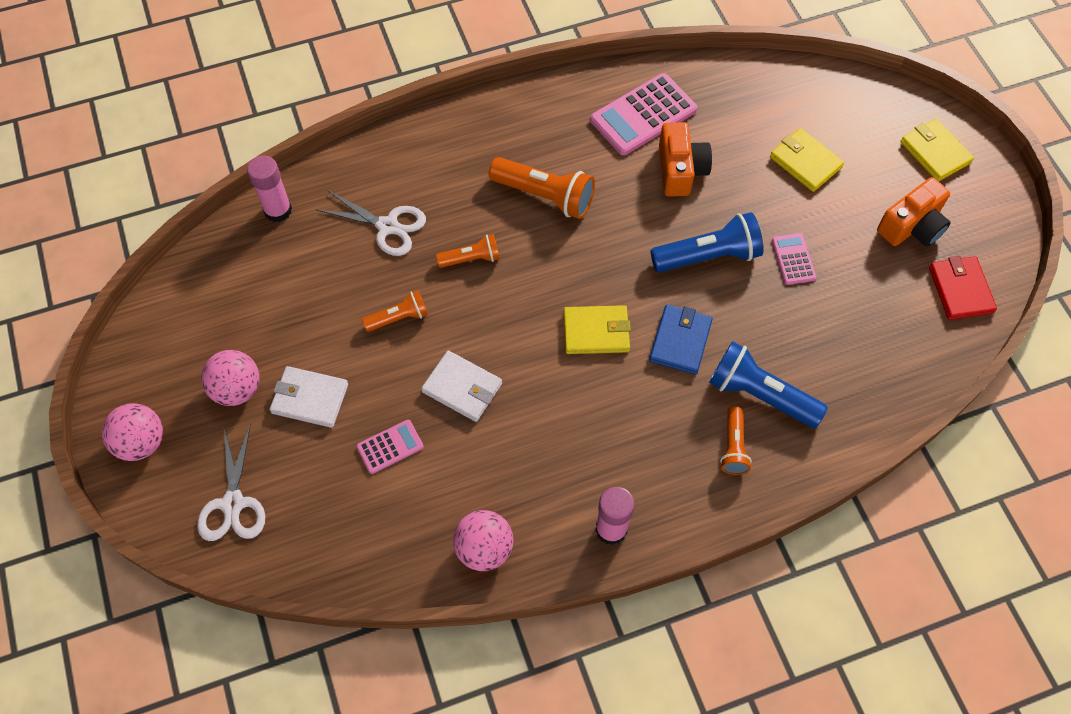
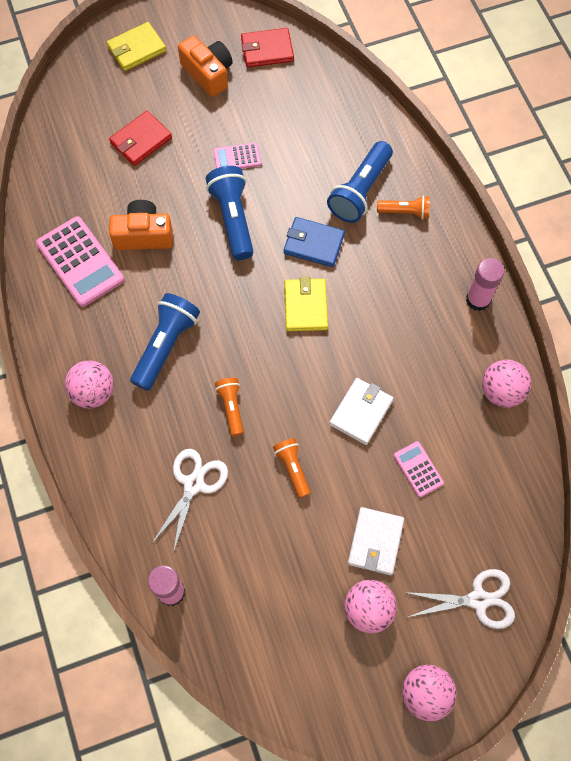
camera: 90 degrees left, 5 degrees up
(492, 135) = (93, 392): none -> pink ball
(544, 196) = (165, 346): orange flashlight -> blue flashlight
(805, 162) = (141, 140): yellow wallet -> red wallet

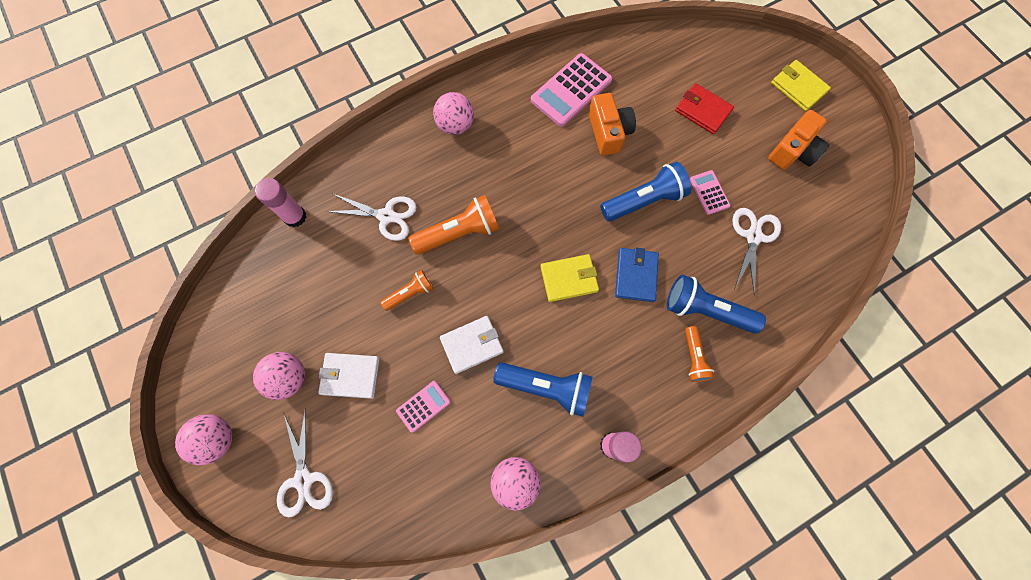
camera: 80 degrees right, 5 degrees up
(165, 346) = (507, 170): blue flashlight -> blue flashlight (546, 387)
(231, 408) = (459, 233): orange flashlight -> orange flashlight, size x1.72
(267, 50) = (839, 197): red wallet -> none
(292, 132) = (753, 236): none -> white scissors
(361, 412) = (472, 345): white wallet -> white wallet turned 45 degrees counterclockwise

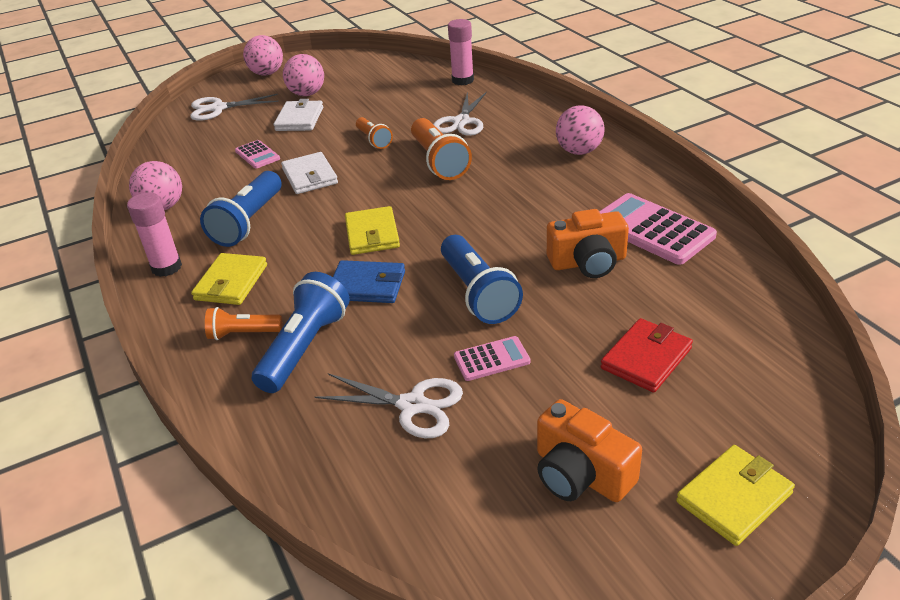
camera: 95 degrees right, 35 degrees down
(633, 382) = (231, 282): none -> yellow wallet

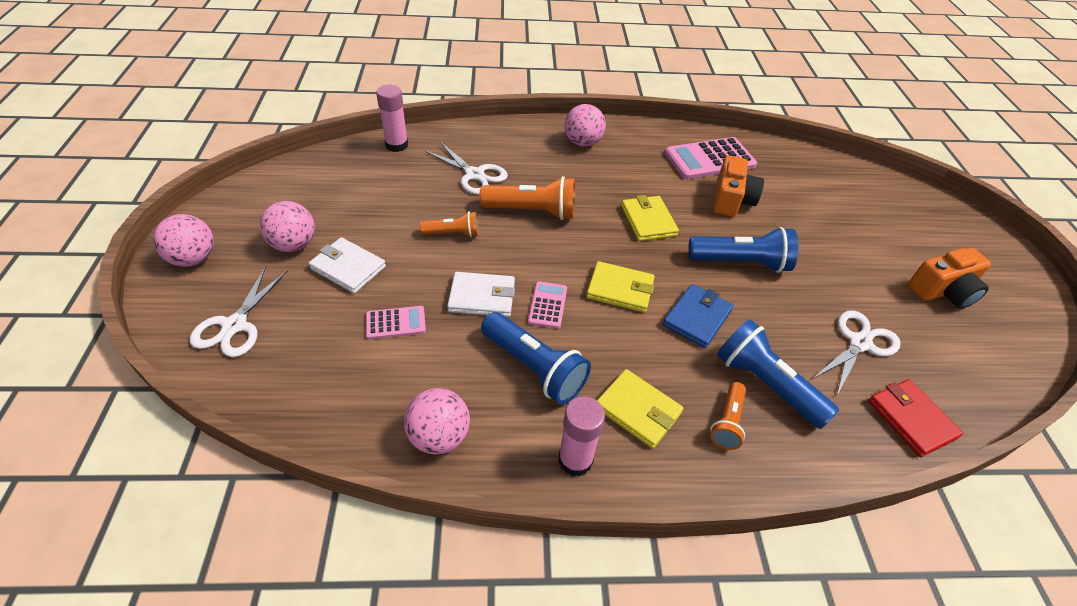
camera: 70 degrees left, 10 degrees up
(492, 359) = (821, 285): pink calculator -> pink calculator (548, 305)
(646, 358) = (845, 221): red wallet -> red wallet (911, 419)
(734, 498) = (970, 244): yellow wallet -> yellow wallet (648, 221)

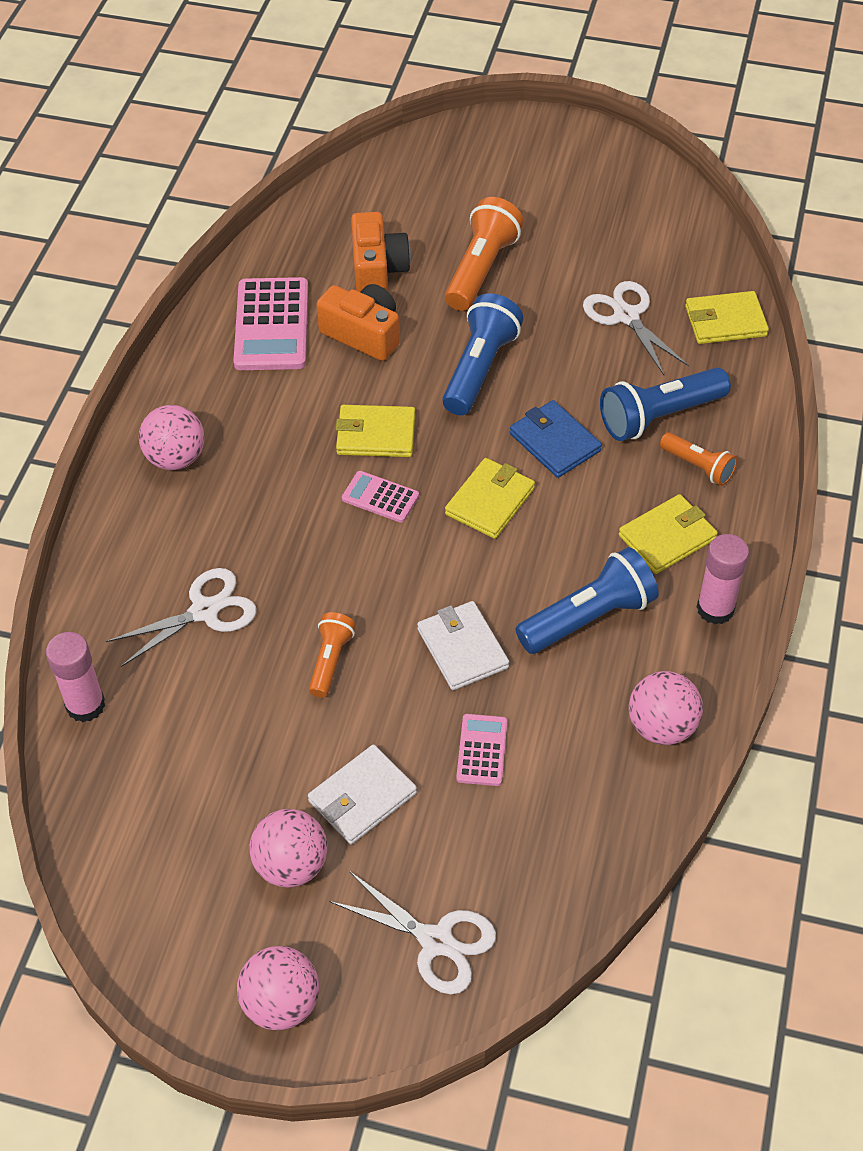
camera: 70 degrees left, 5 degrees up
(482, 297) = (462, 648): white wallet -> white wallet turned 45 degrees counterclockwise
(532, 211) = (313, 558): orange flashlight -> orange flashlight (481, 269)
(548, 305) = (495, 581): pink calculator -> pink calculator (380, 497)
(911, 419) = (725, 321): red wallet -> yellow wallet
(943, 291) = (574, 212): orange camera -> orange camera (377, 269)

